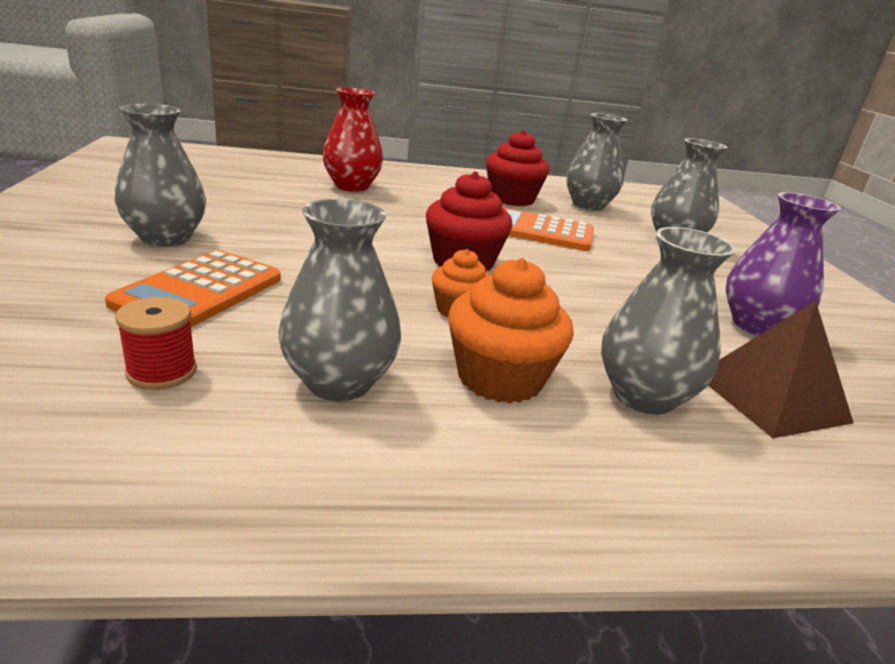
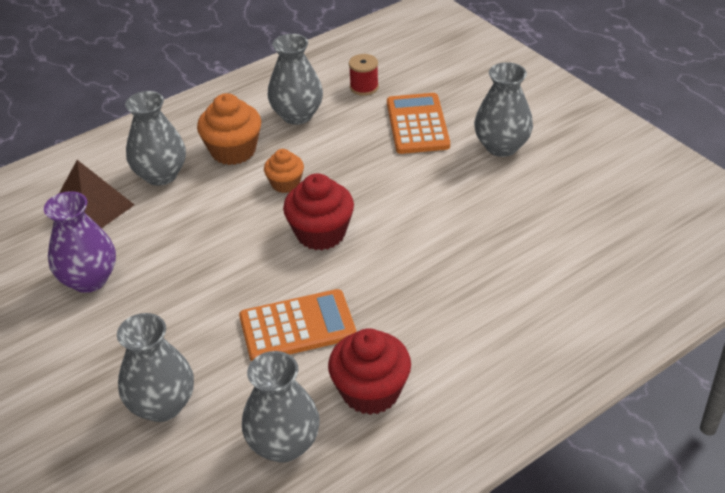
camera: 155 degrees right, 15 degrees up
(351, 186) = (521, 298): red vase -> none

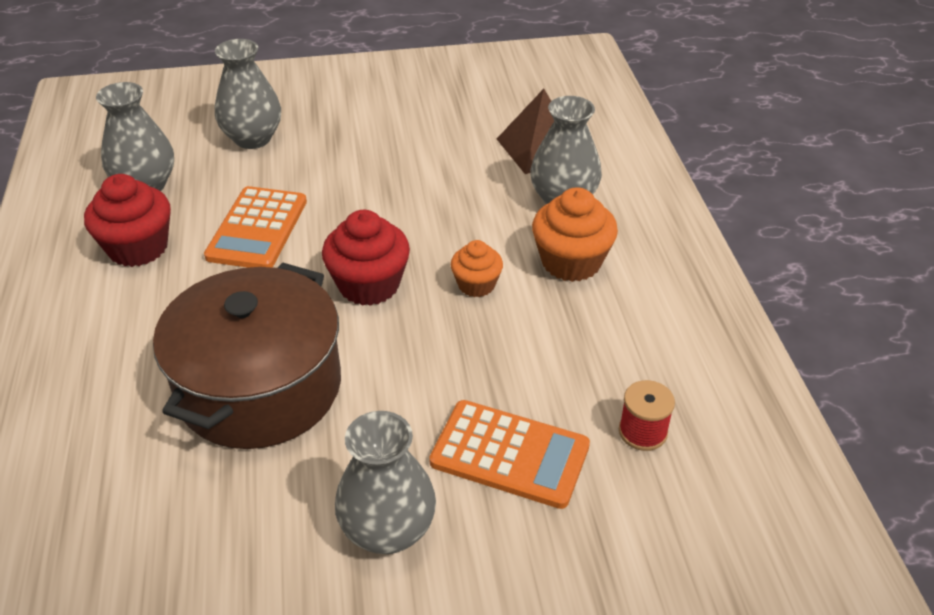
camera: 115 degrees right, 0 degrees up
(89, 279) = (436, 130): purple vase -> none
(297, 115) = (612, 338): grey vase -> none
(453, 240) = (259, 387): none -> brown pot

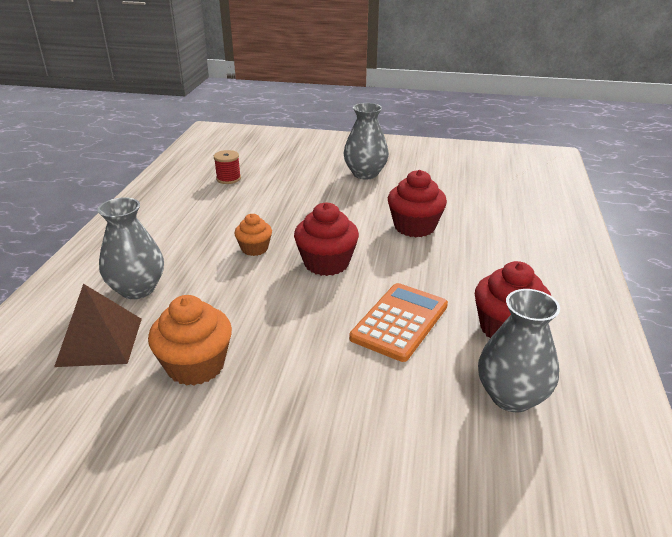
camera: 160 degrees left, 10 degrees down
(253, 138) = (386, 436): grey vase -> none
(259, 387) = (414, 227): brown pot -> red cupcake
(509, 454) = (296, 183): orange calculator -> none
(571, 262) = (181, 248): orange cupcake -> orange cupcake (196, 365)

